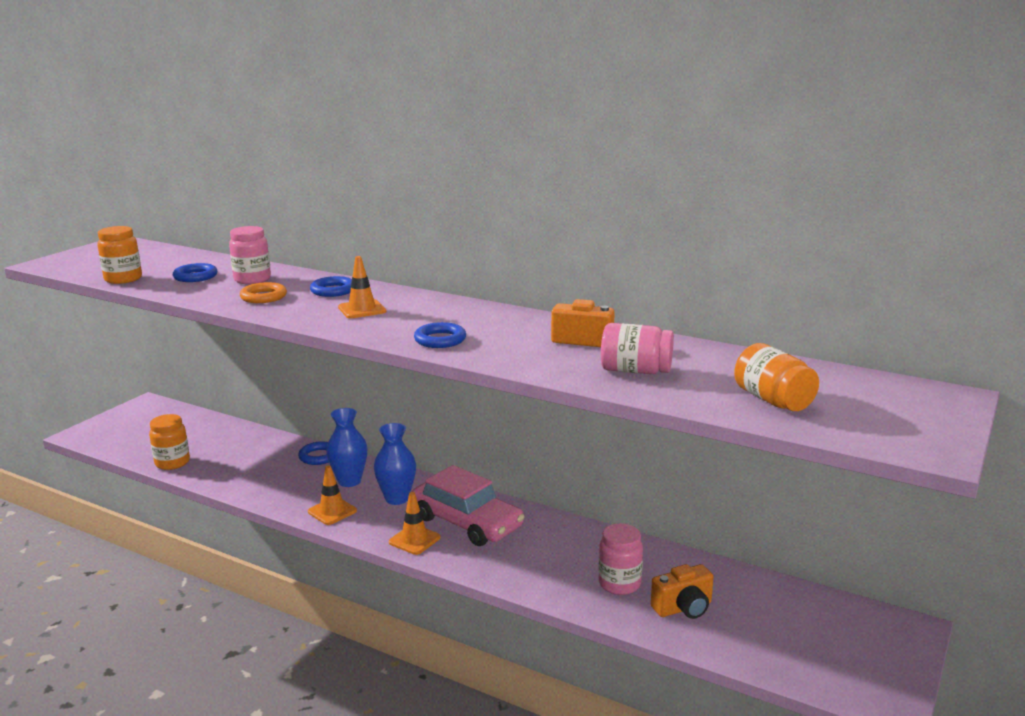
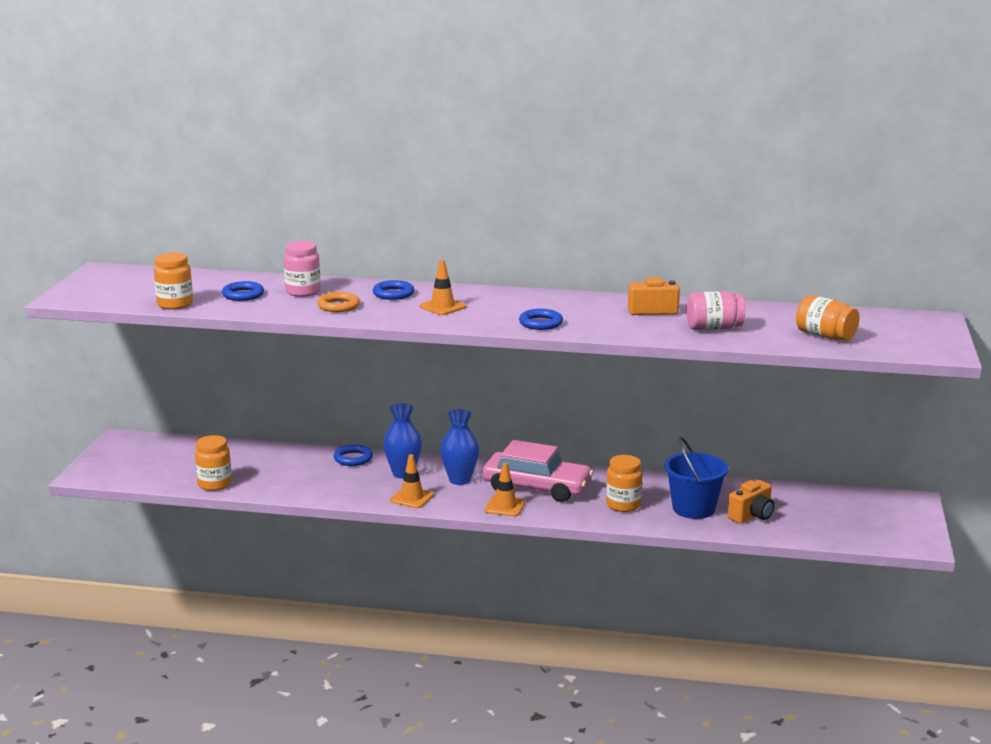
camera: 20 degrees left, 0 degrees up
(542, 563) = (623, 505): none -> orange jar
(619, 584) = (693, 508): pink jar -> blue bucket

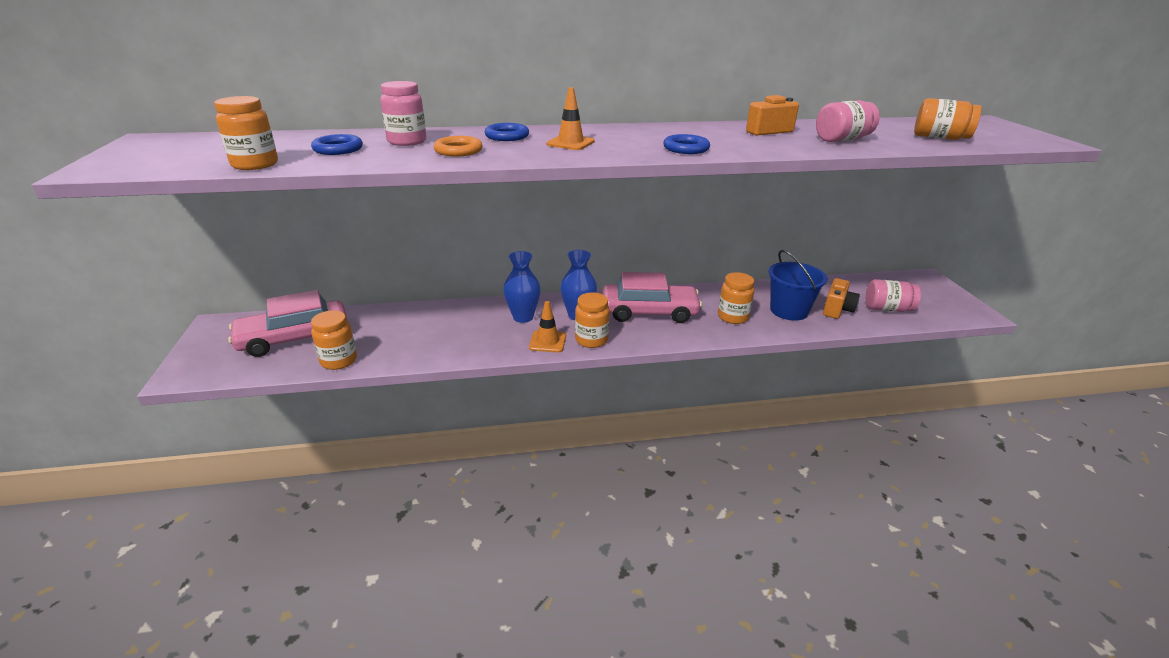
camera: 20 degrees left, 10 degrees up
(183, 460) = (294, 338): none -> pink car
(353, 458) = (467, 309): blue ring -> none
(456, 503) = (591, 340): none -> orange jar
(505, 506) = (637, 336): orange traffic cone -> none
(814, 524) = (887, 309): none -> pink jar

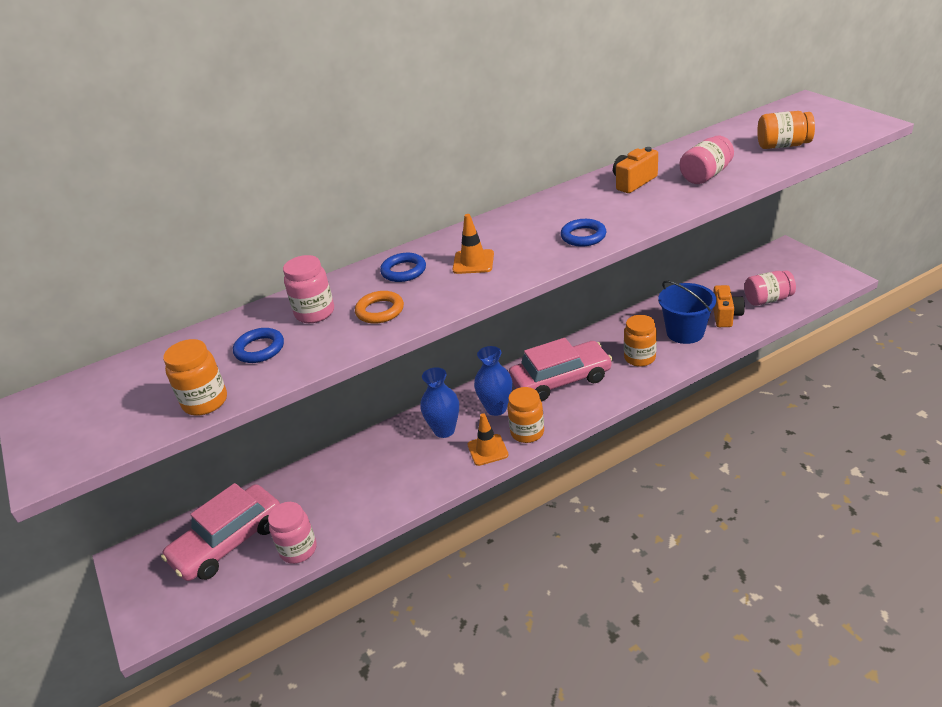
camera: 15 degrees left, 5 degrees up
(339, 361) = (298, 550): orange jar -> pink jar

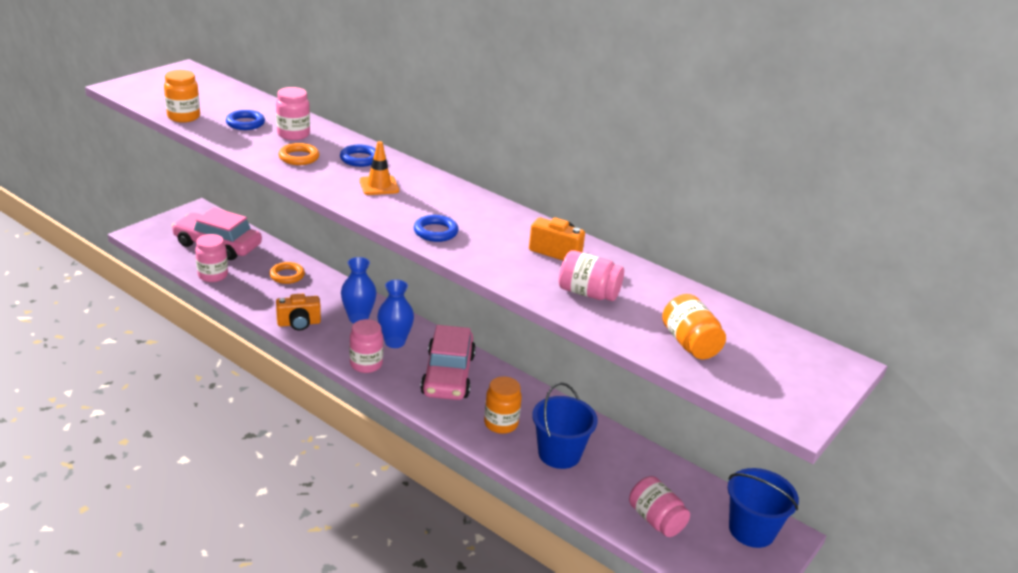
camera: 60 degrees right, 5 degrees down
(334, 480) = (287, 275): none -> orange ring
(487, 450) = (338, 345): orange traffic cone -> none
(527, 432) = (366, 364): orange jar -> pink jar
(560, 380) = (448, 375): pink car -> pink car turned 45 degrees clockwise
(725, 316) = (605, 484): orange camera -> orange camera (299, 323)
(780, 261) = (751, 530): none -> blue bucket

